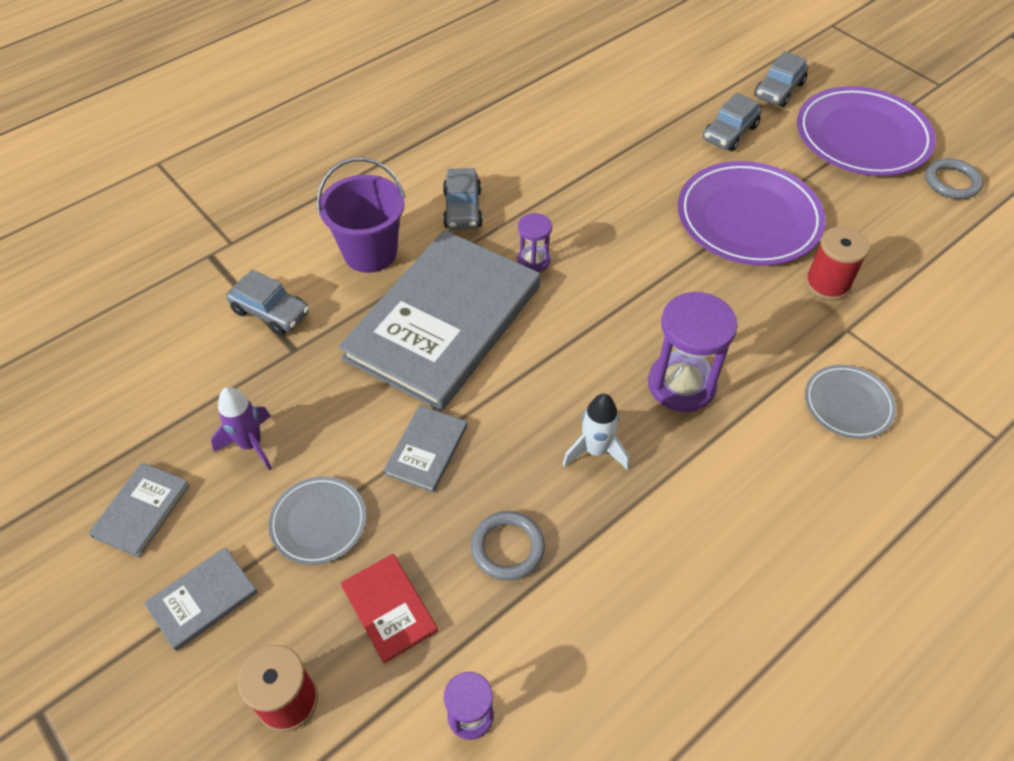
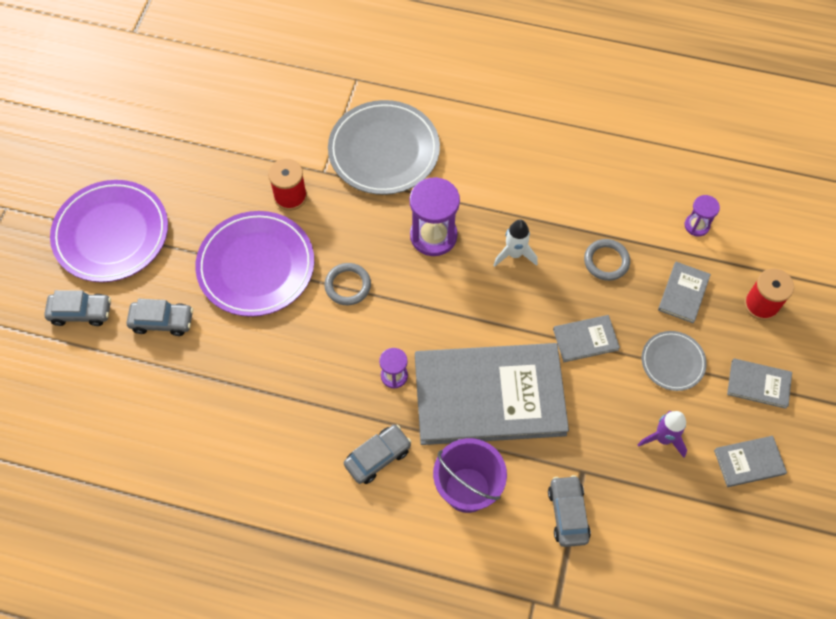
camera: 125 degrees left, 10 degrees up
(389, 608) = (683, 293): red book -> grey book
(848, 404) = (384, 151): grey plate -> grey plate, size x1.91
(951, 182) = (133, 164): grey ring -> grey ring (348, 285)

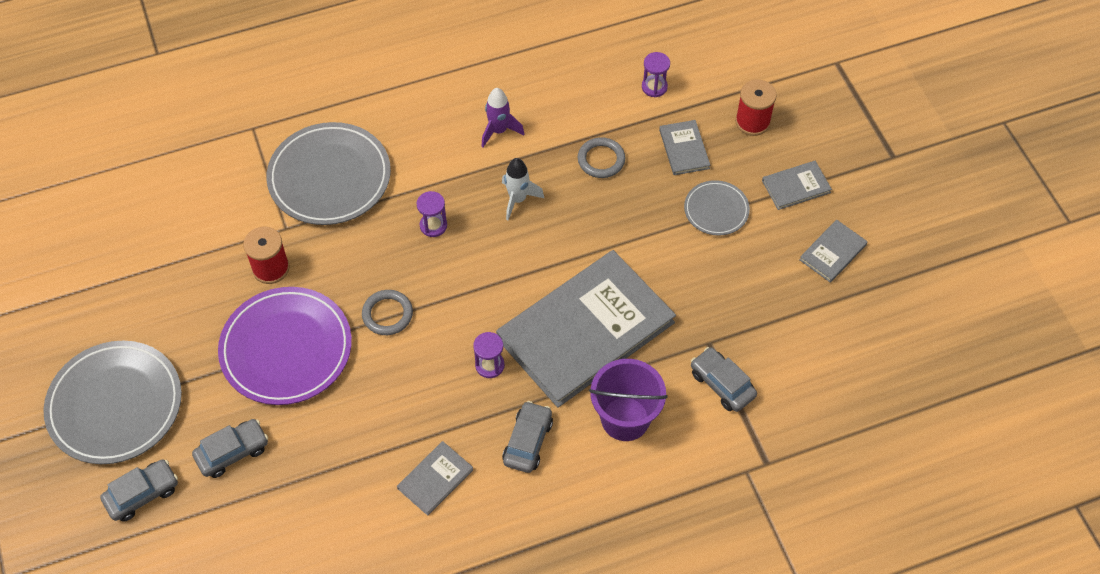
camera: 35 degrees left, 5 degrees down
(111, 234) = (115, 405): purple plate -> grey plate
(433, 236) = (433, 225): purple hourglass -> purple hourglass, size x0.54
(585, 339) = (631, 235): grey book -> grey book (435, 479)
(663, 438) = (753, 276): purple rocket -> purple rocket (499, 131)

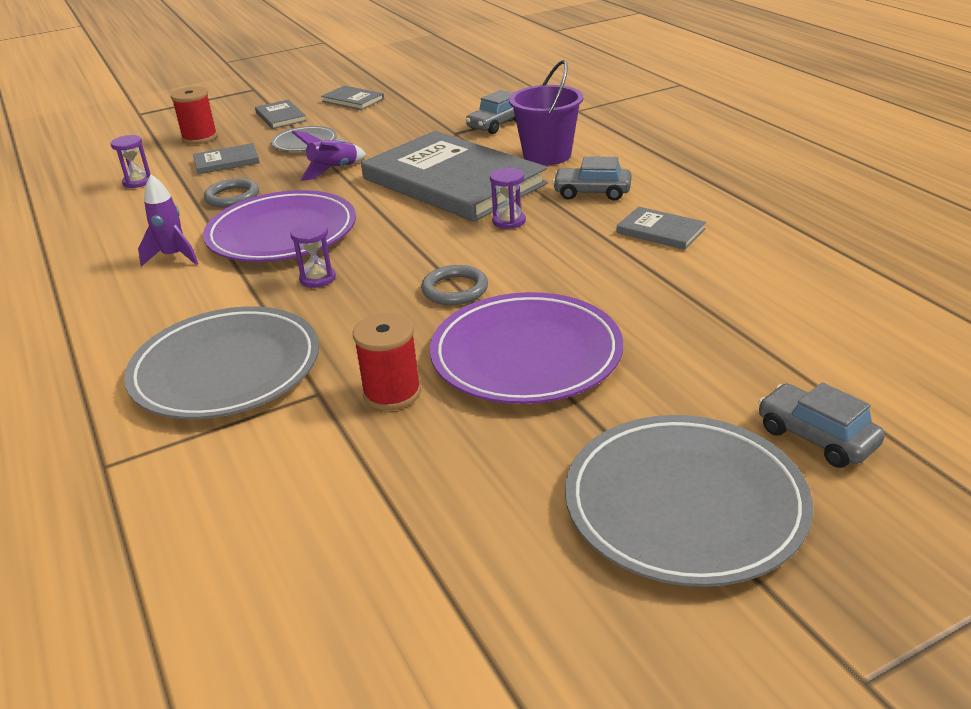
camera: 95 degrees left, 25 degrees down
(232, 452) = (703, 369): grey car -> none
(518, 199) = (282, 233): white rocket -> purple plate
(638, 235) = (333, 170): none -> purple rocket

